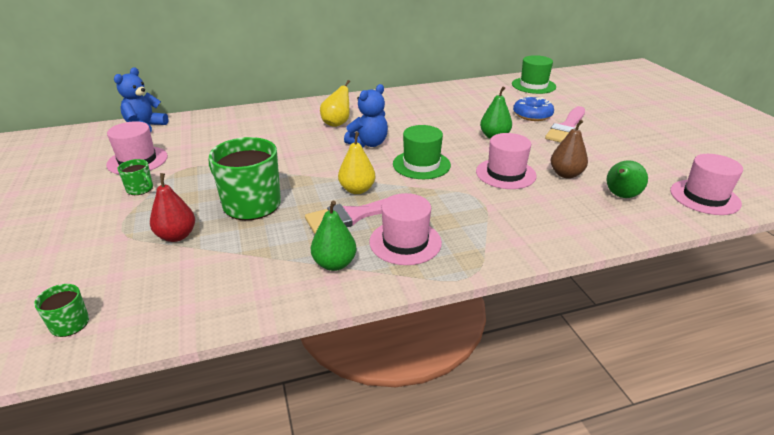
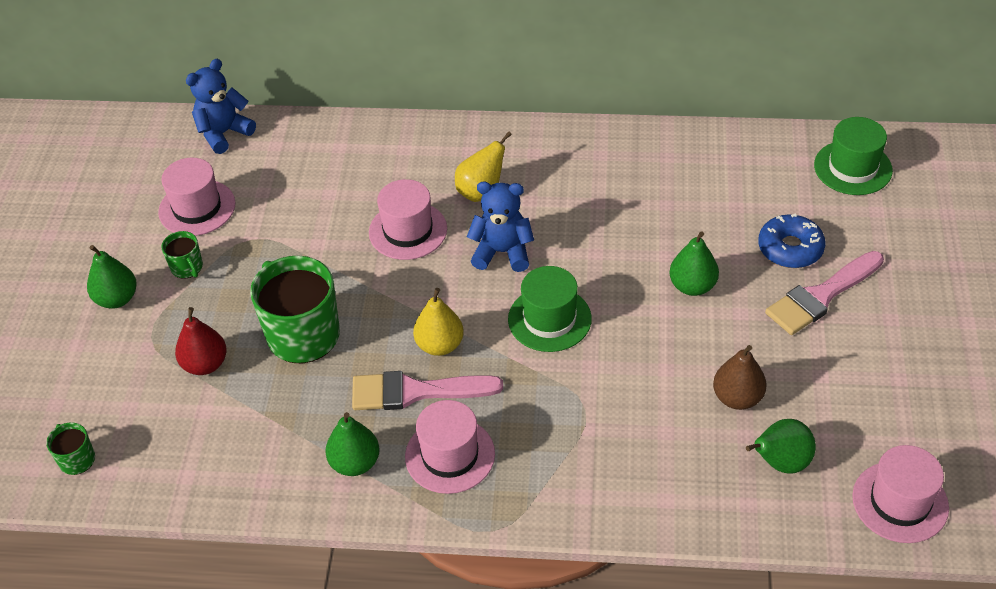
camera: 25 degrees right, 15 degrees up
(83, 216) = (117, 299): none -> green pear
(368, 143) = (502, 252): blue teddy bear -> blue teddy bear turned 150 degrees counterclockwise
(505, 173) = (653, 371): pink hat -> pink hat (408, 230)

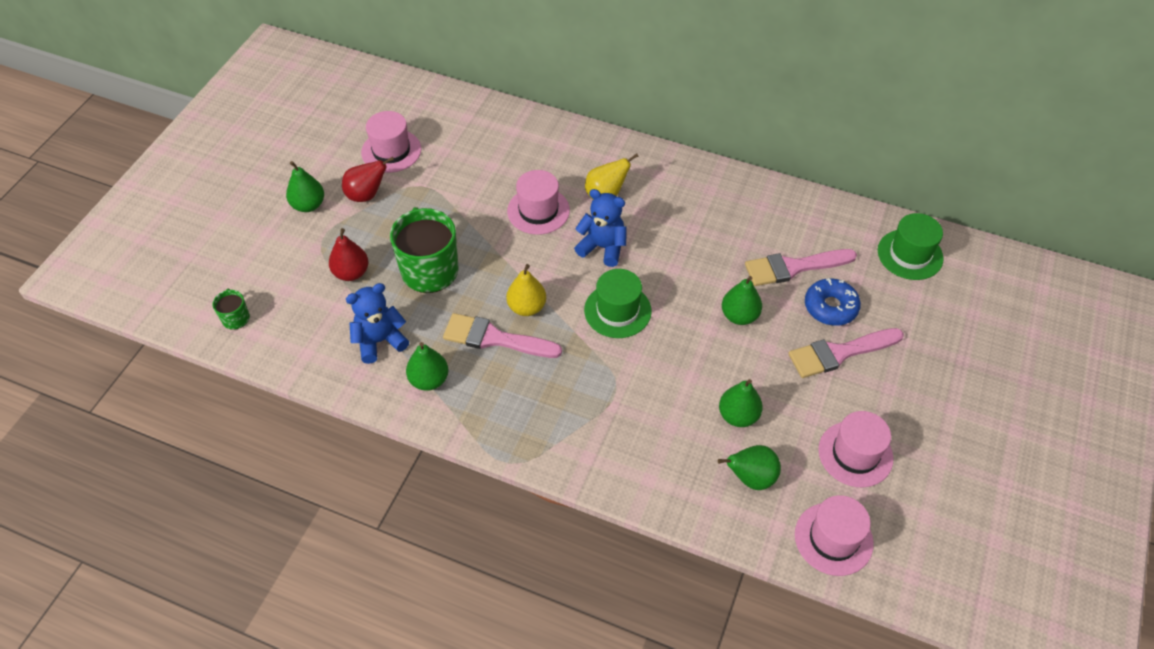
camera: 15 degrees right, 5 degrees up
(187, 267) = (367, 195): green mug -> red pear
(224, 133) = (432, 98): blue teddy bear -> blue teddy bear (380, 341)
(450, 455) = (500, 395): pink hat -> pink hat (855, 454)
(731, 216) = (793, 267): none -> pink brush
(737, 398) = (738, 416): brown pear -> green pear

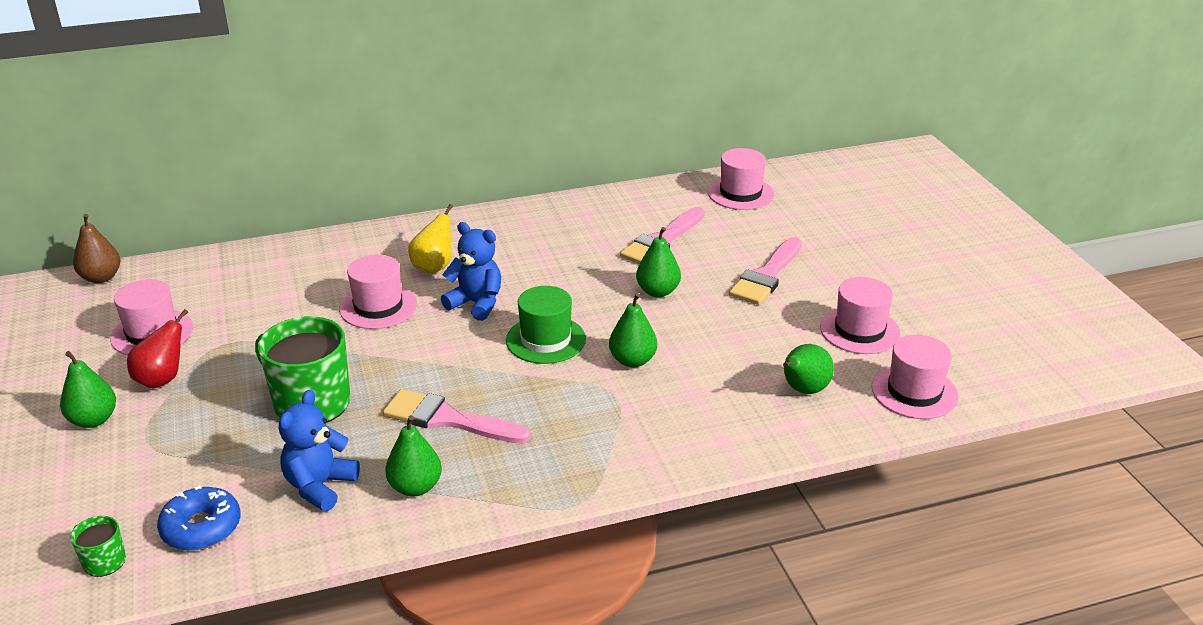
camera: 40 degrees left, 20 degrees down
(351, 273) = (217, 449): red pear -> none
(400, 83) = (101, 278): none -> brown pear
(495, 338) = (448, 419): pink brush -> pink brush turned 45 degrees clockwise
(527, 307) = (453, 380): yellow pear -> none
(602, 247) = (476, 303): blue teddy bear -> blue teddy bear turned 45 degrees clockwise
(738, 416) = (740, 356): green pear -> green pear (632, 360)
(830, 307) = (723, 251): blue donut -> blue donut (201, 528)
(910, 254) = (740, 193): green hat -> pink hat

